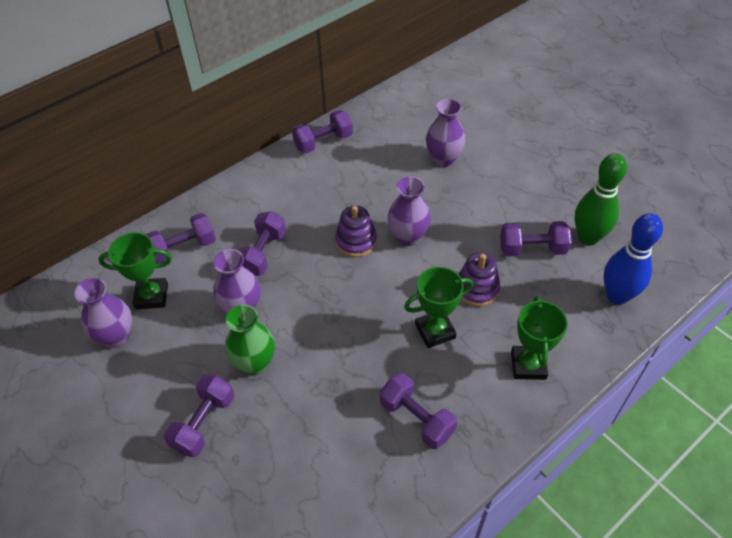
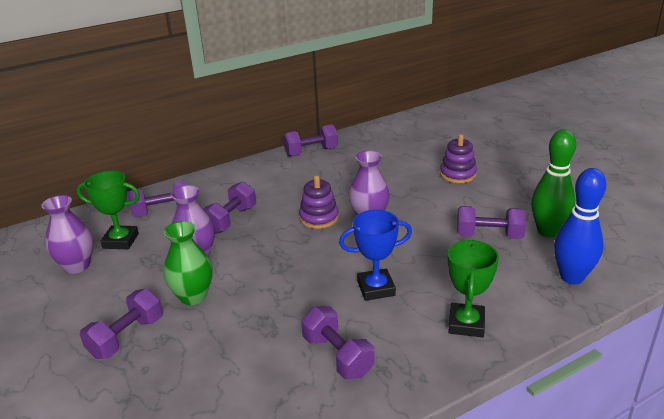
camera: 10 degrees right, 20 degrees down
(435, 331) = (376, 288): green trophy -> blue trophy
(443, 159) = (417, 169): purple vase -> none
(477, 288) = (426, 260): purple stacking toy -> purple stacking toy (458, 174)

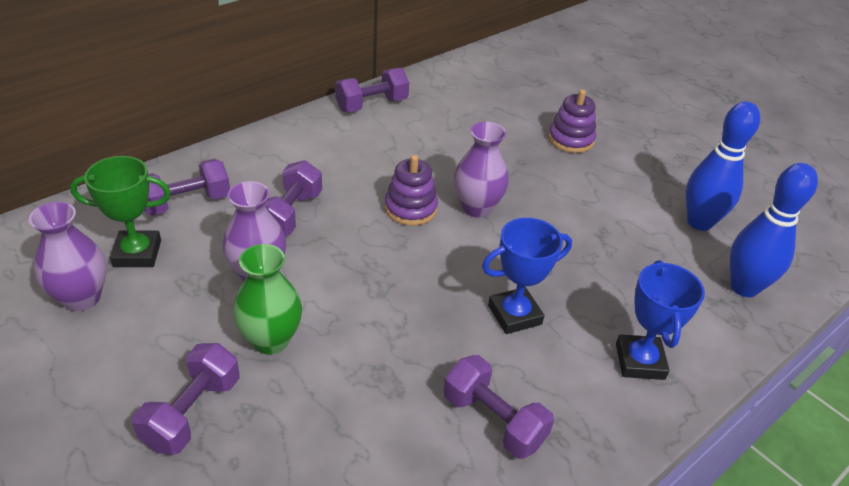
camera: 15 degrees left, 10 degrees up
(466, 324) = (640, 361): green trophy -> blue trophy
(489, 235) = (632, 230): purple dumbbell -> none
(547, 231) = (699, 222): green bowling pin -> blue bowling pin

